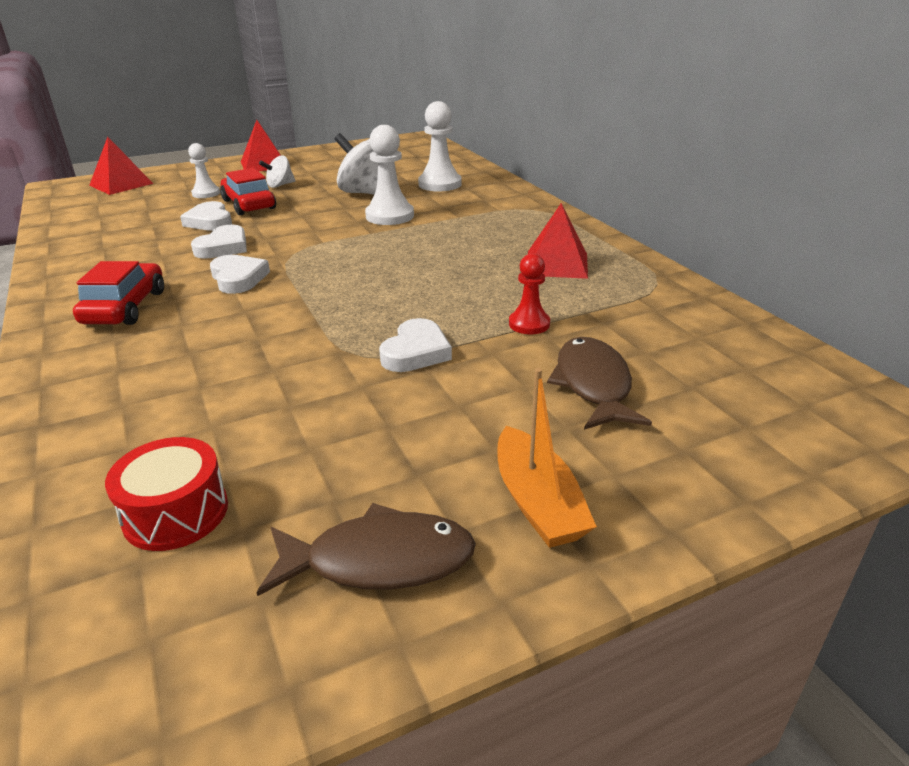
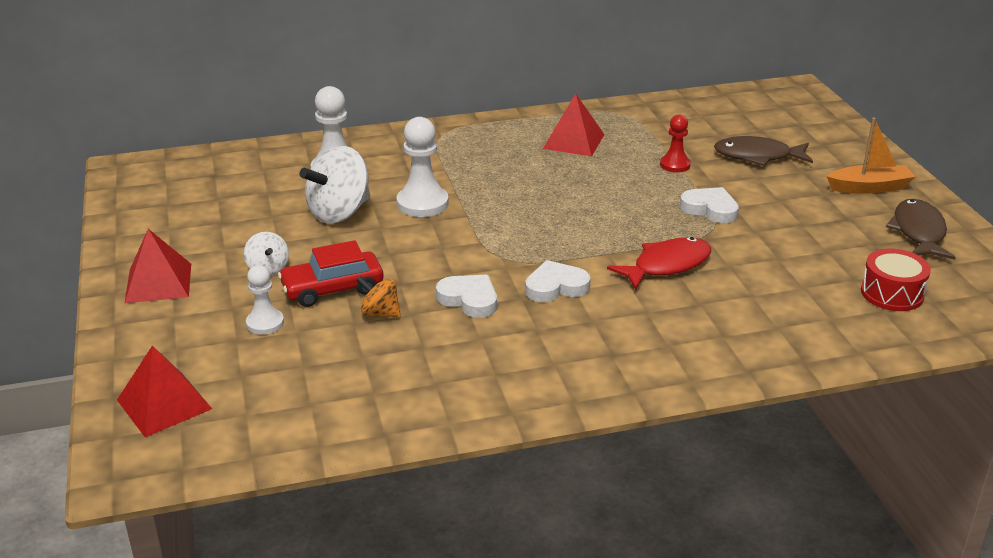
camera: 80 degrees left, 0 degrees up
(125, 307) = (606, 346): red car -> none
(210, 221) = (380, 313): white heart -> orange spinning top
(274, 330) = (666, 265): none -> red fish

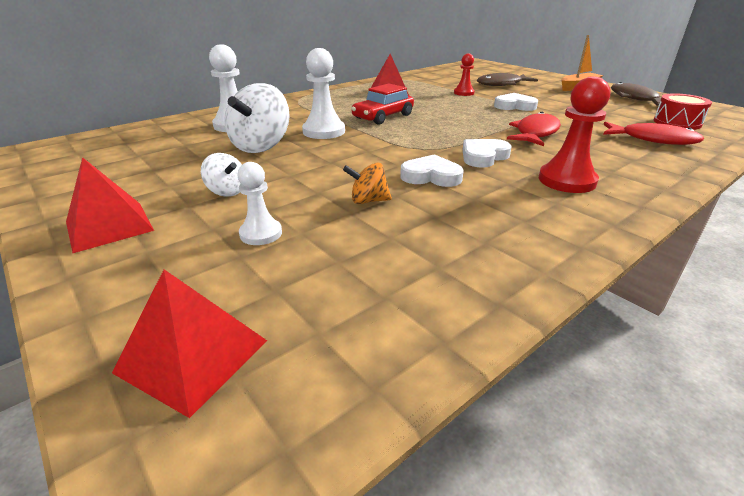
camera: 25 degrees left, 0 degrees up
(332, 289) = (305, 193): red car -> red car (383, 117)
(601, 342) = (566, 180): none -> red pawn
(803, 313) = (653, 140): none -> red fish

